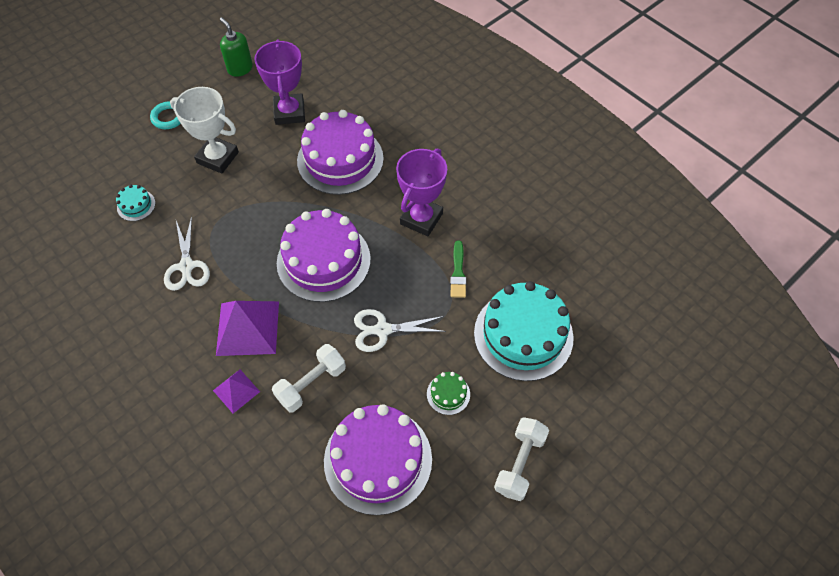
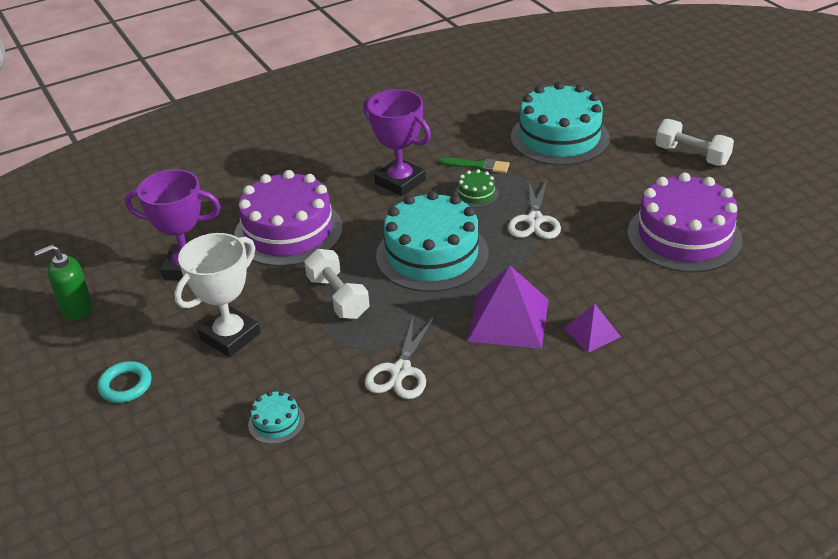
camera: 75 degrees left, 20 degrees down
(187, 266) = (401, 371): white scissors -> white scissors turned 105 degrees clockwise
(311, 384) = (591, 274): white dumbbell -> white dumbbell (338, 297)
(323, 261) = (432, 255): purple cake -> turquoise cake
(448, 394) = (616, 187): green cake -> green cake (476, 194)

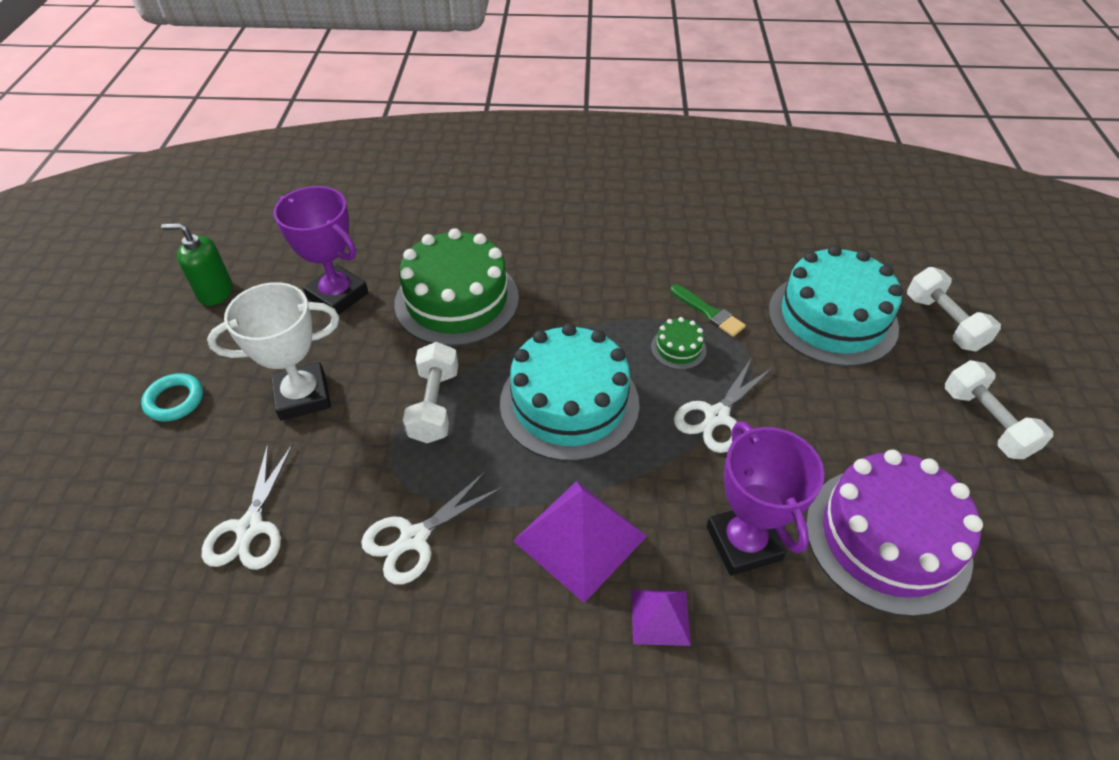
camera: 30 degrees right, 10 degrees up
(276, 422) = (250, 527): turquoise cake -> white scissors
(288, 231) = (457, 300): purple cake -> green cake
(400, 182) = (611, 293): purple trophy -> purple trophy (743, 543)
(628, 113) = (943, 323): none -> white dumbbell

